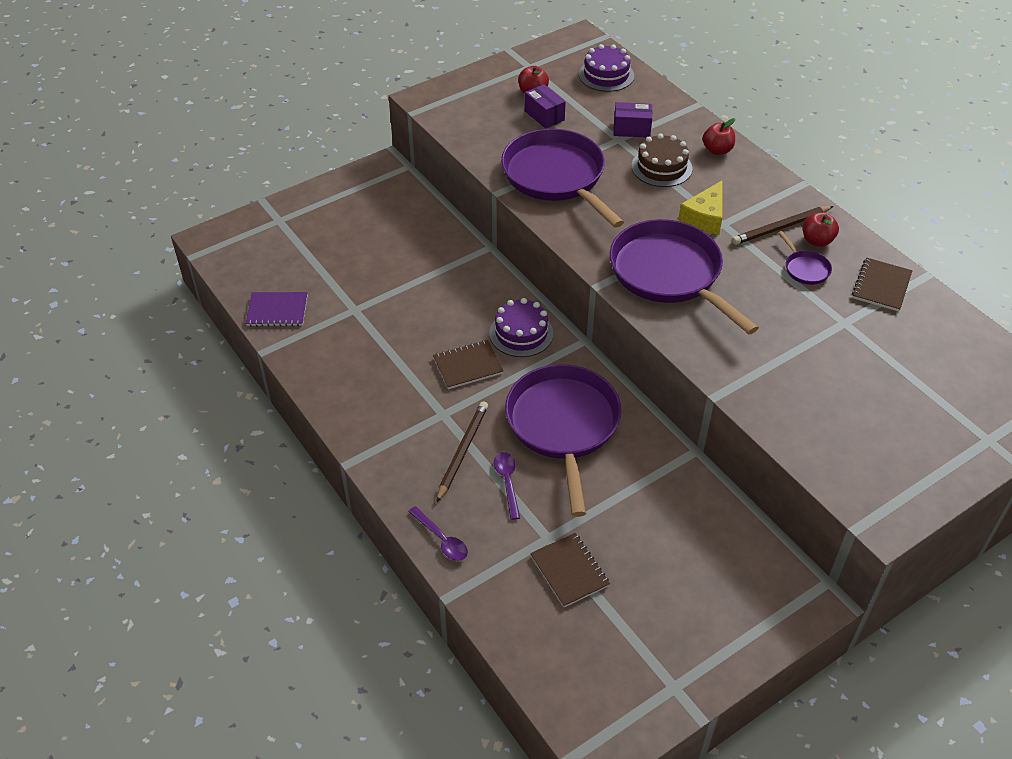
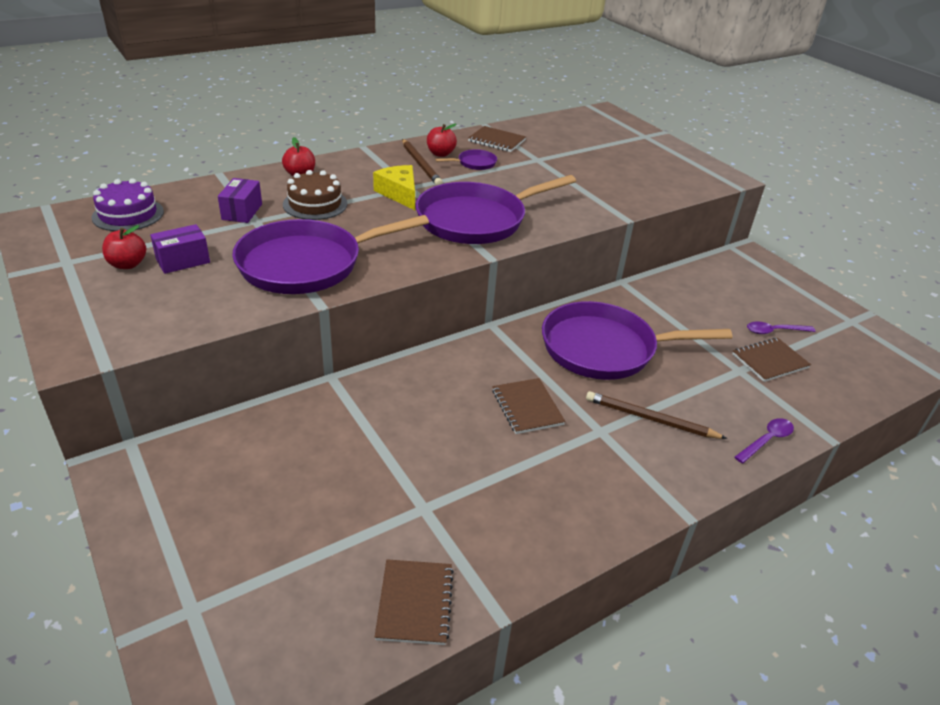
camera: 90 degrees left, 10 degrees down
(277, 311) = (415, 603): purple notebook -> brown notebook
(507, 482) = (682, 390): purple spoon -> purple spoon (774, 331)
(521, 333) = (478, 364): purple cake -> none
(705, 217) = (399, 194): yellow cheese -> yellow cheese turned 150 degrees counterclockwise

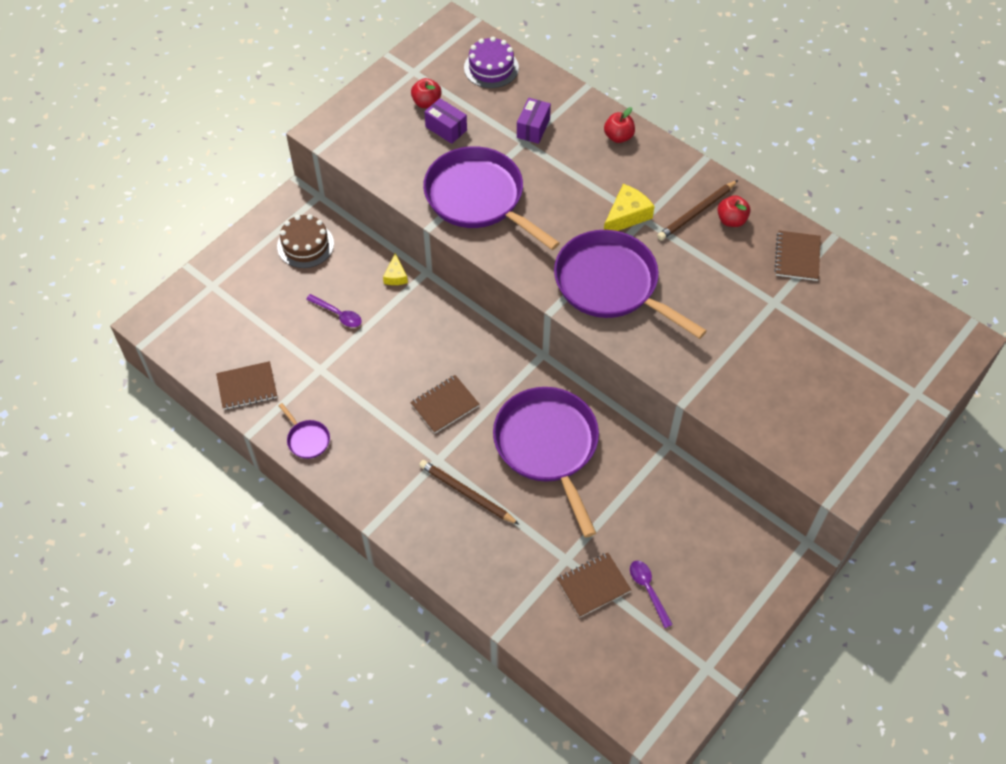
camera: 75 degrees right, 20 degrees up
(242, 212) = (533, 128): purple box -> purple box turned 60 degrees counterclockwise
(315, 204) = (573, 167): brown cake -> brown cake (305, 245)
(319, 402) = (395, 276): none -> yellow cheese
(474, 163) = (728, 253): purple pan -> purple pan (307, 439)
(650, 419) = (466, 493): brown pencil -> brown pencil turned 60 degrees counterclockwise
(767, 440) = (476, 583): purple spoon -> purple spoon (338, 314)
(769, 361) = (593, 585): brown notebook -> brown notebook turned 75 degrees counterclockwise

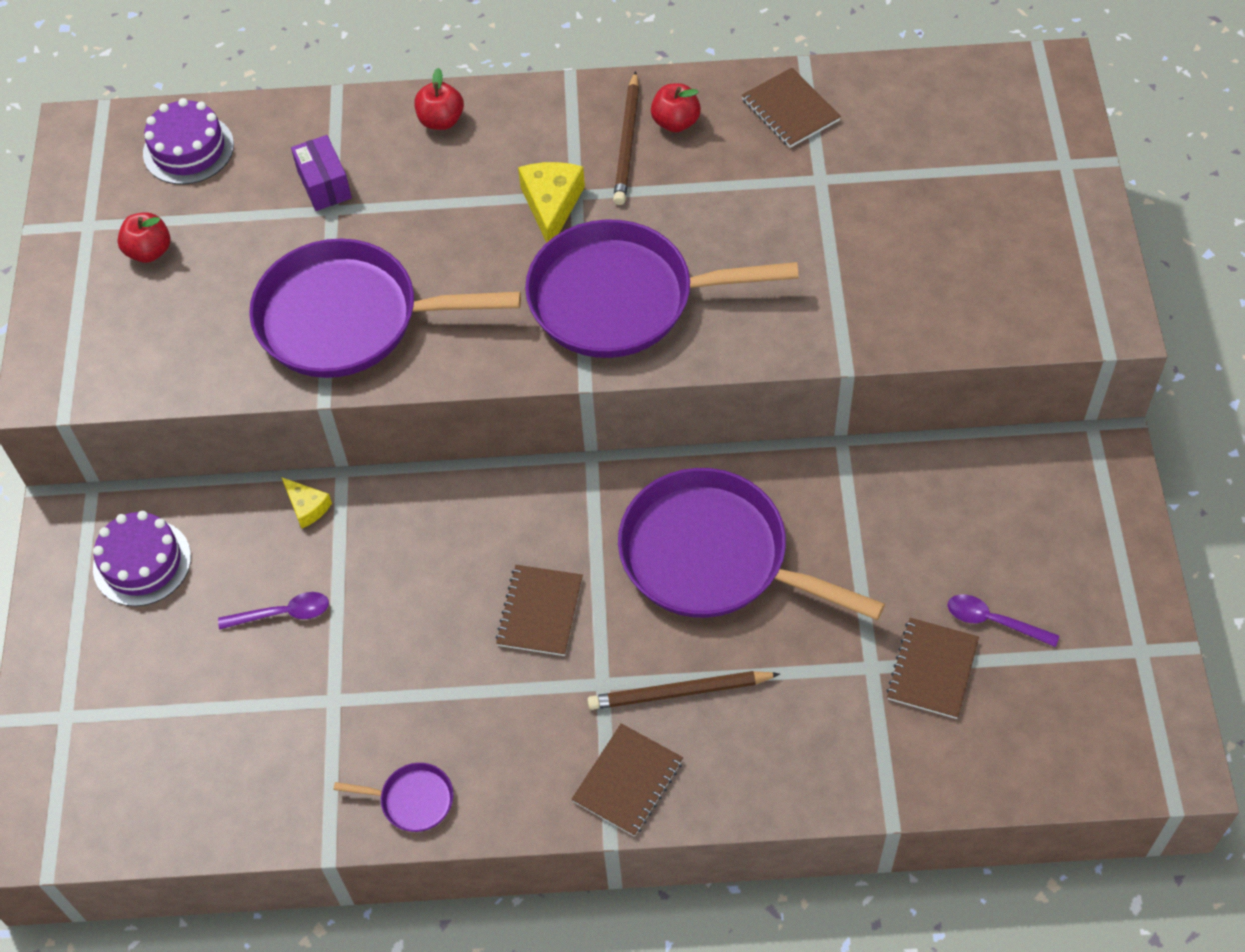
camera: 40 degrees left, 0 degrees up
(247, 387) = (259, 803): brown notebook -> brown notebook (628, 781)
(305, 245) = (142, 562): brown cake -> purple cake
(446, 128) = (211, 265): purple box -> none

